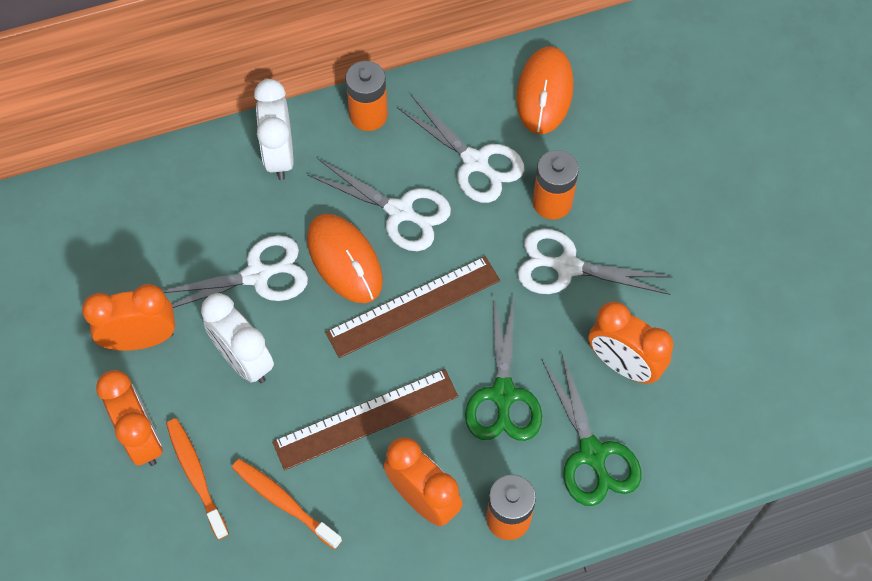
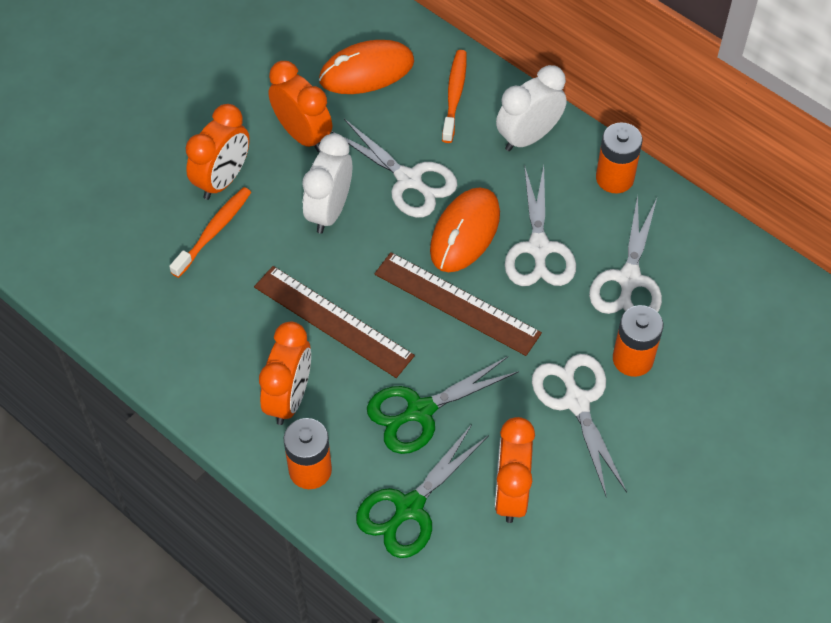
camera: 60 degrees right, 5 degrees down
(283, 502) = (227, 301): orange toothbrush -> orange toothbrush (454, 95)
(544, 92) = (742, 298): orange mouse -> orange mouse (366, 71)

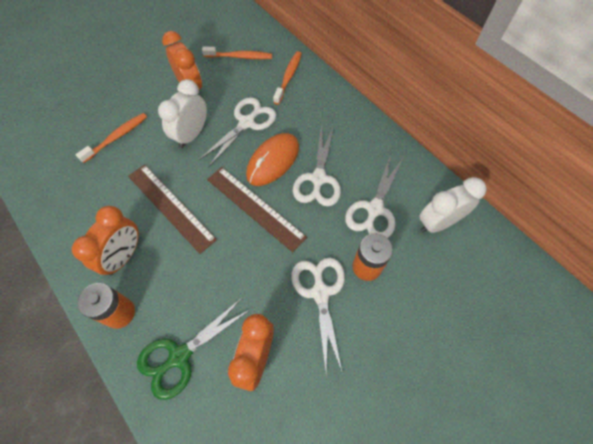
camera: 10 degrees right, 5 degrees up
(223, 180) = (134, 107): orange clock -> none
(366, 71) = (240, 57): orange mouse -> orange toothbrush
(408, 180) = (246, 123): white scissors -> white scissors turned 105 degrees counterclockwise
(420, 411) = (209, 281): green scissors -> none
(528, 137) = (328, 107): white clock -> white clock (438, 222)
(614, 178) = (378, 140): orange battery -> none

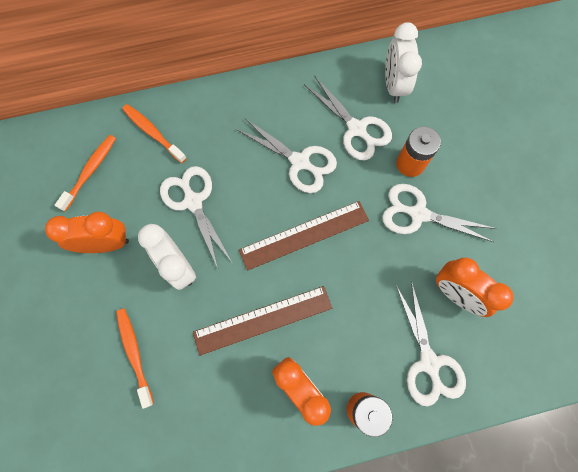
camera: 65 degrees left, 10 degrees up
(180, 356) = (429, 362): green scissors -> white scissors
(273, 161) = (257, 195): orange mouse -> none

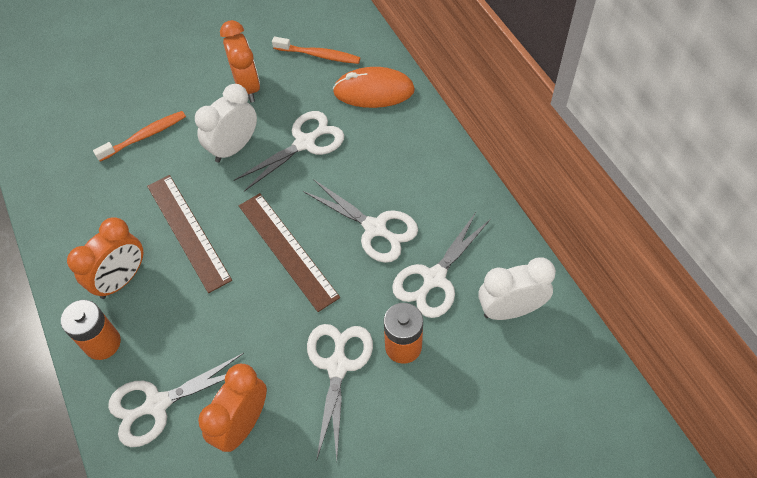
camera: 80 degrees right, 15 degrees down
(153, 133) = (374, 91): orange toothbrush -> orange mouse
(299, 162) = (375, 228): white scissors -> white scissors turned 75 degrees counterclockwise

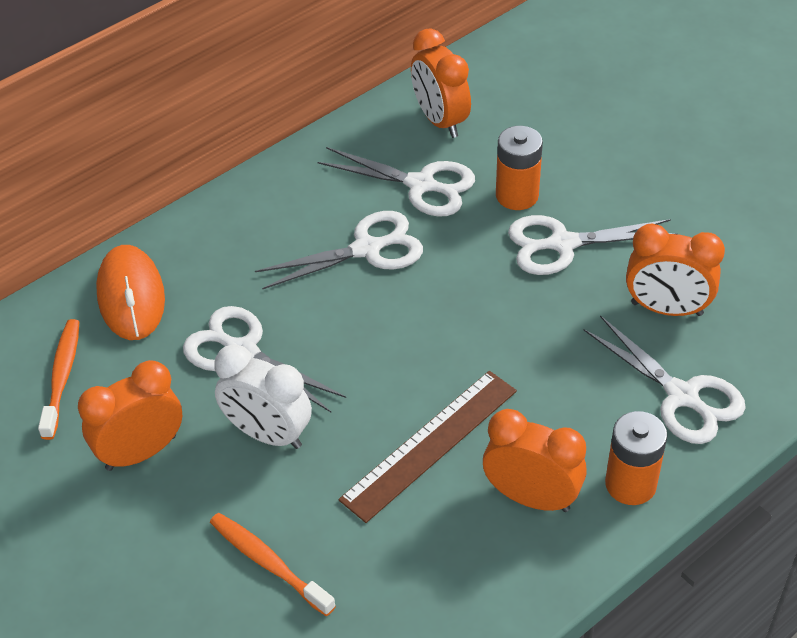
camera: 105 degrees left, 10 degrees down
(287, 250) = (425, 326): brown ruler -> none
(375, 228) = (366, 249): white scissors -> white scissors turned 45 degrees clockwise
(510, 309) = (440, 121): white clock -> orange clock

